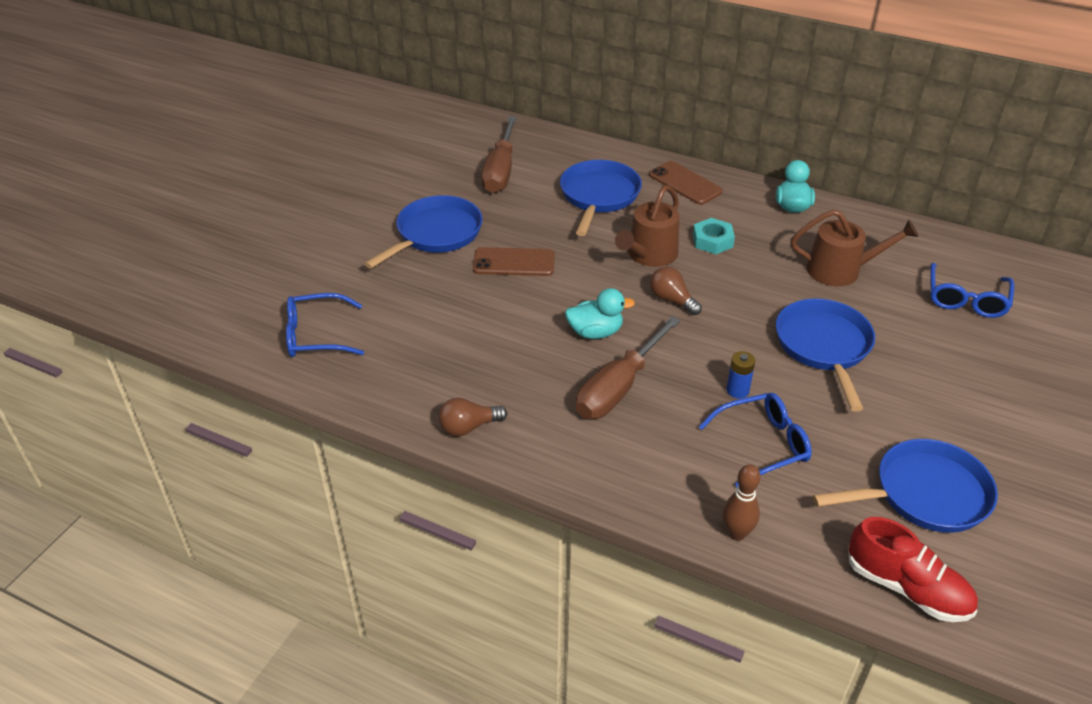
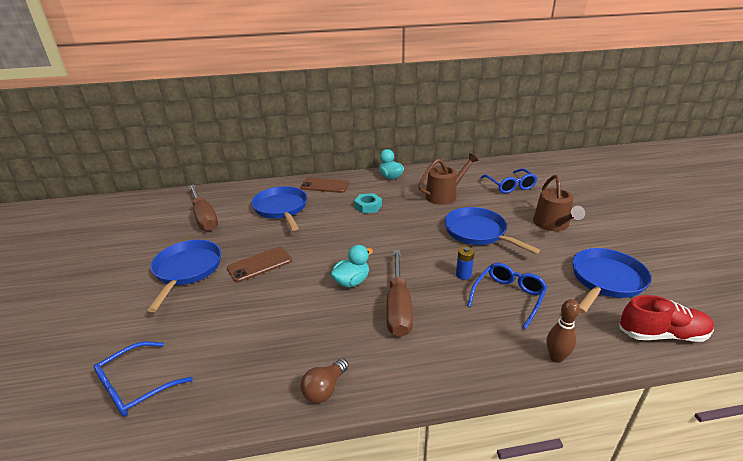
camera: 35 degrees left, 10 degrees down
(649, 255) = (341, 226): brown watering can -> brown watering can (552, 224)
(672, 300) = (377, 244): brown light bulb -> none

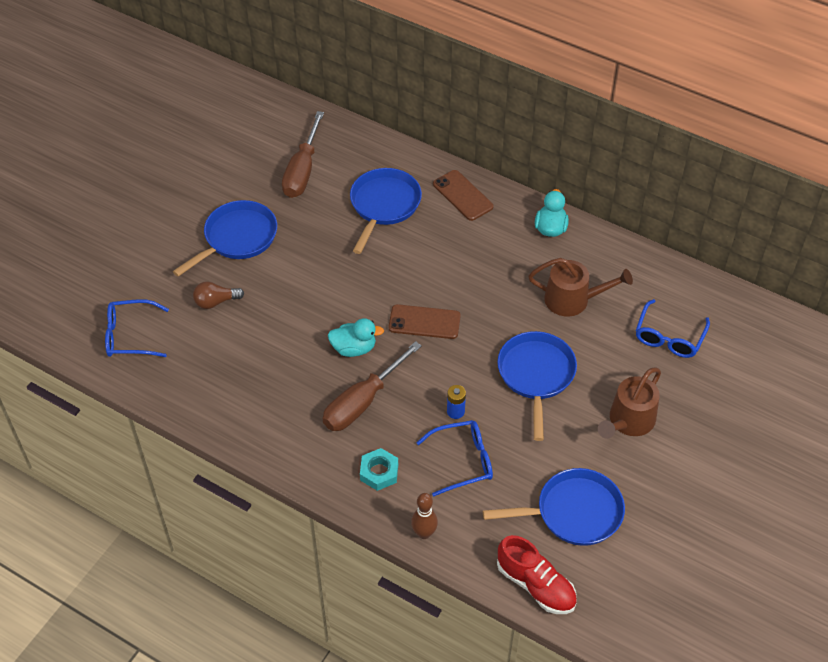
camera: 40 degrees right, 20 degrees up
(260, 264) = (299, 273): brown phone -> brown phone (424, 322)
(325, 389) = (240, 429): brown light bulb -> brown light bulb (216, 302)
(368, 206) = (472, 261): turquoise nut -> turquoise nut (379, 472)

